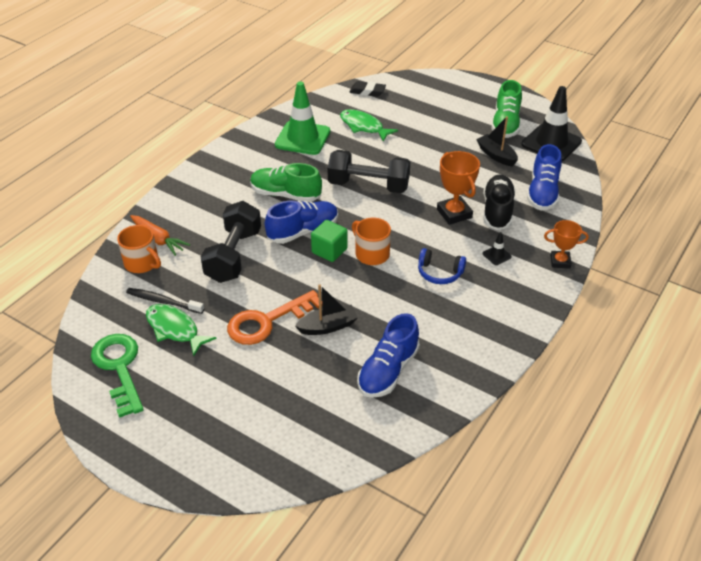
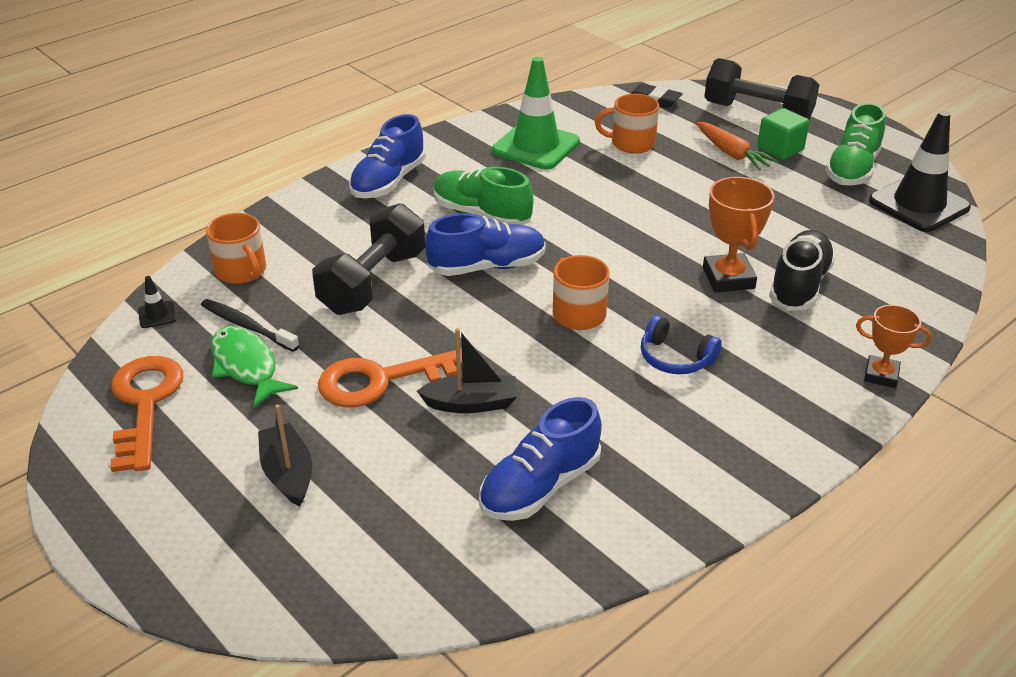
camera: 15 degrees right, 5 degrees down
(119, 368) = (145, 404): green key -> orange key
(158, 239) = (277, 244): orange carrot -> orange carrot (732, 154)
(329, 251) = (516, 299): green cube -> green cube (780, 149)
(363, 126) = (631, 143): green fish -> orange mug
(368, 185) = (609, 221): black dumbbell -> black dumbbell (757, 113)
(496, 155) = (823, 209): black boat -> black boat (288, 473)
(497, 255) = (777, 348): black traffic cone -> black traffic cone (157, 315)
(542, 193) = (882, 271): blue shoe -> blue shoe (388, 182)

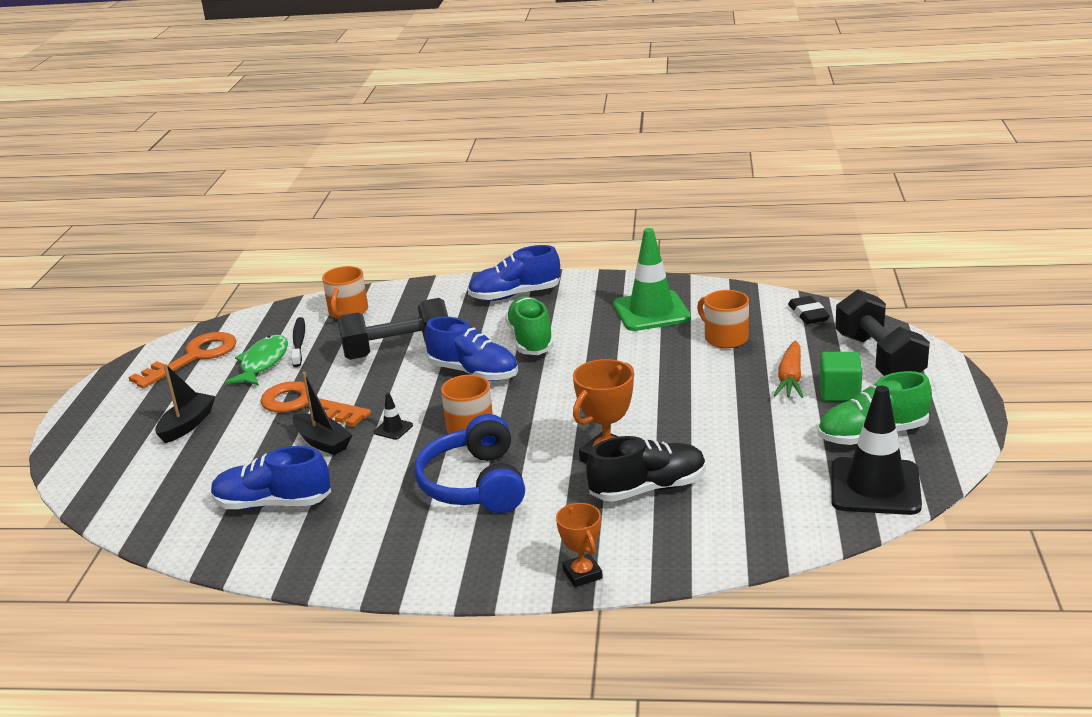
camera: 50 degrees right, 10 degrees down
(157, 315) = (273, 316): black traffic cone -> black traffic cone (393, 429)
(675, 358) = (474, 484): blue headphones -> blue headphones, size x1.76

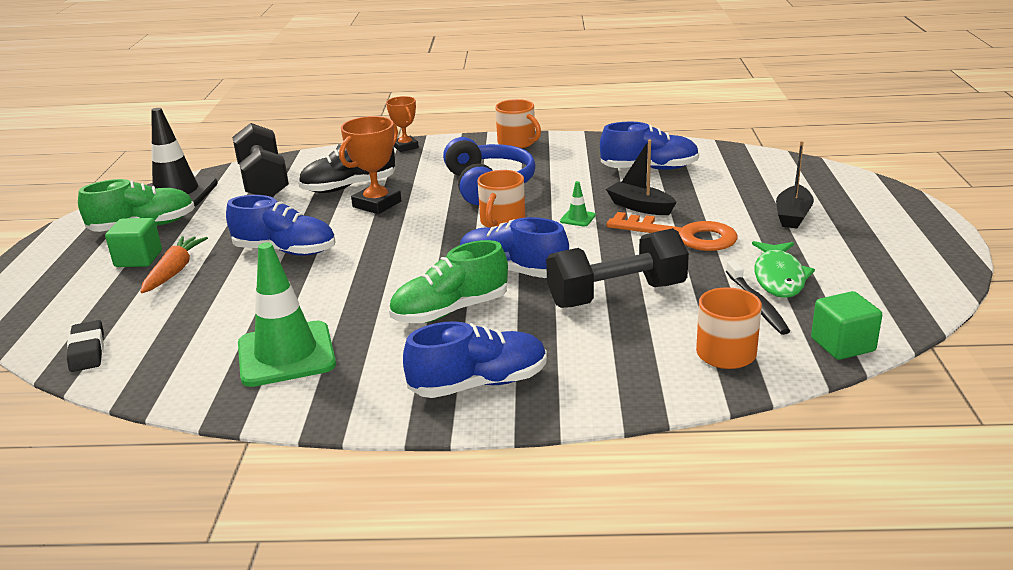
camera: 175 degrees right, 0 degrees up
(194, 357) = (879, 282): orange key -> none
(270, 316) = (842, 345): none -> green cube
(393, 429) = (577, 218): black traffic cone -> green traffic cone
(530, 340) = (450, 311): green shoe -> green shoe turned 75 degrees clockwise
(690, 398) = (285, 251): none -> blue shoe
(725, 338) = (212, 316): orange mug -> orange mug (517, 143)
(879, 358) = (64, 294): black dumbbell -> black dumbbell (263, 182)

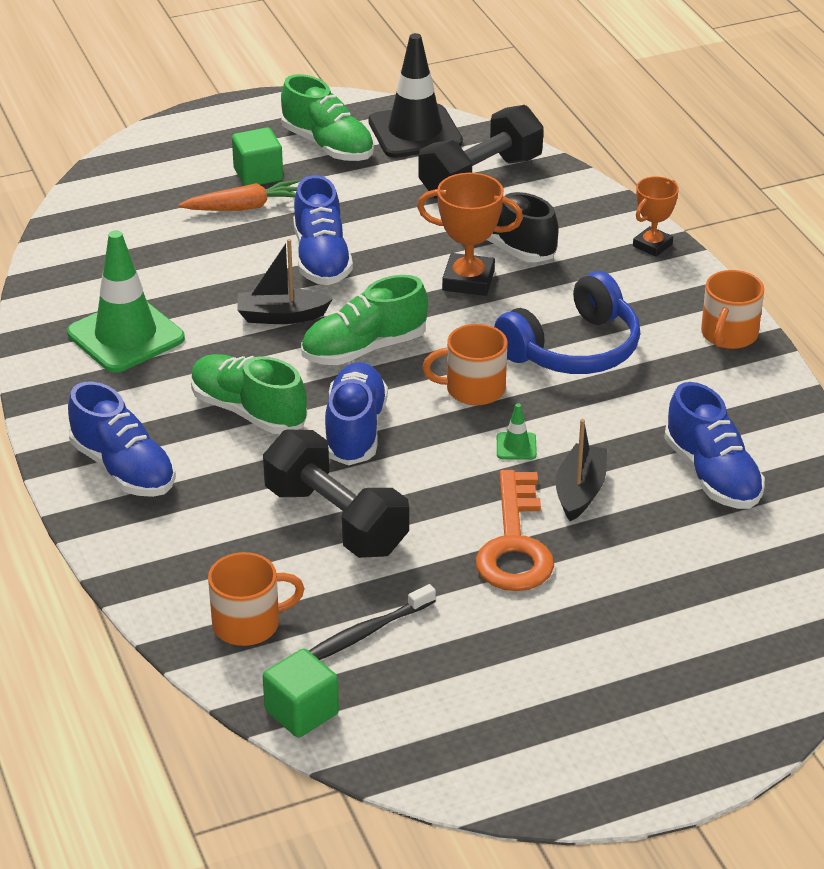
camera: 65 degrees right, 10 degrees up
(87, 351) = (85, 223): black eraser -> none
(417, 252) = (364, 349): none -> green shoe
(779, 277) = (441, 643): green fish -> none
(792, 216) = (630, 634): black boat -> black boat (281, 316)

